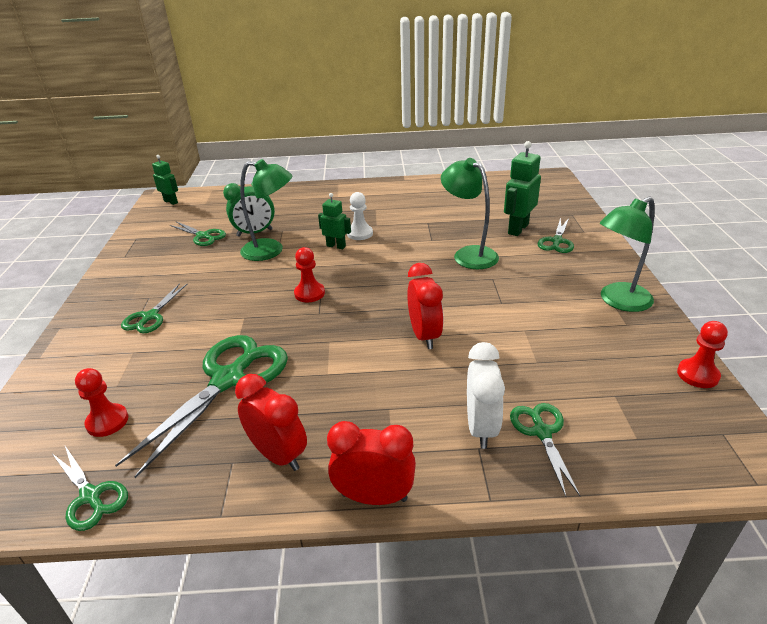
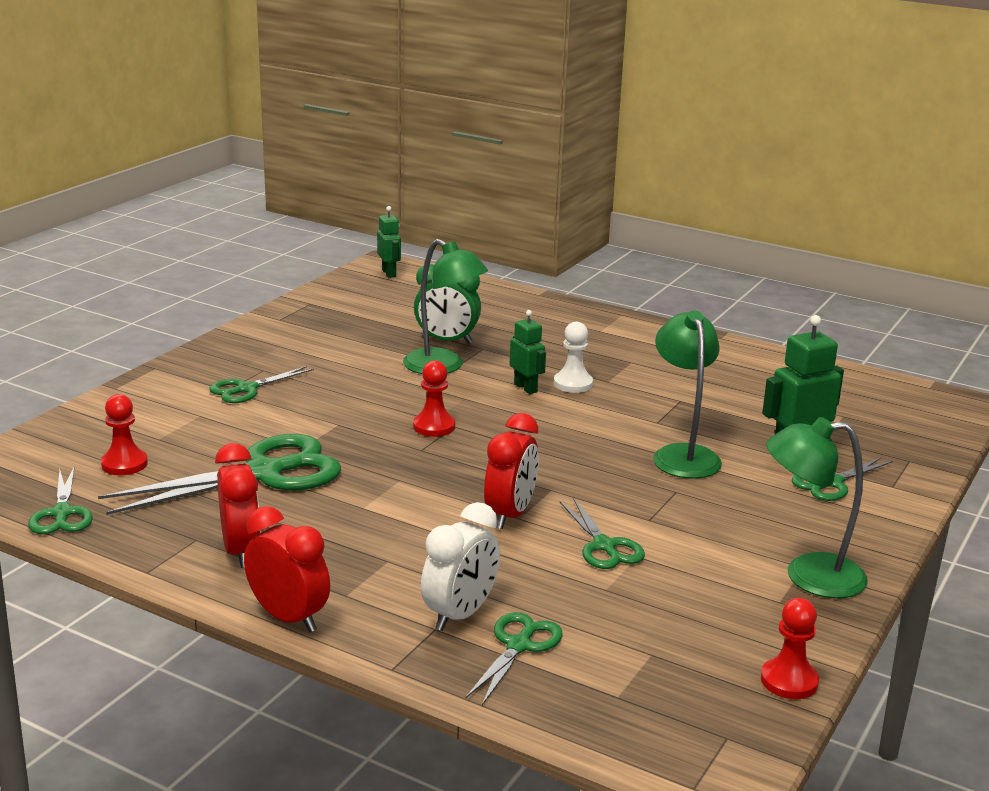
camera: 30 degrees right, 10 degrees down
(203, 236) = (384, 325): green scissors -> green scissors (604, 546)

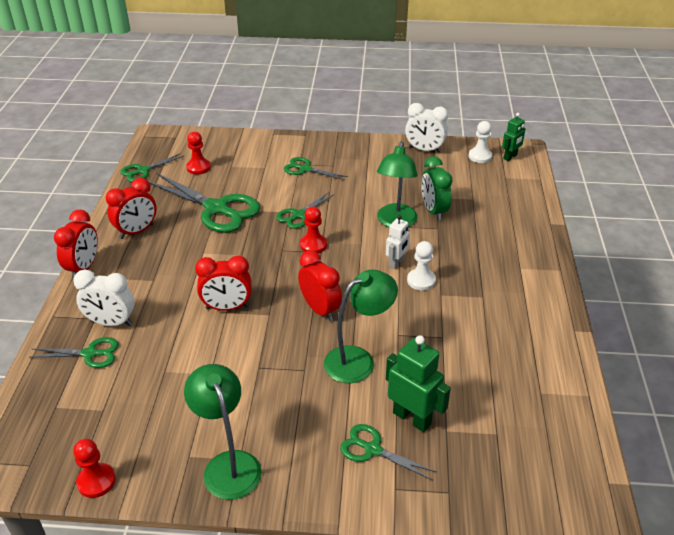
camera: 65 degrees right, 15 degrees up
(307, 309) = (424, 150): none -> white clock
(366, 287) = (480, 156): none -> white pawn
(526, 388) = (396, 263): green robot -> white robot
(572, 454) = (320, 309): none -> red clock
(604, 546) = (213, 356): green scissors -> green scissors (299, 215)

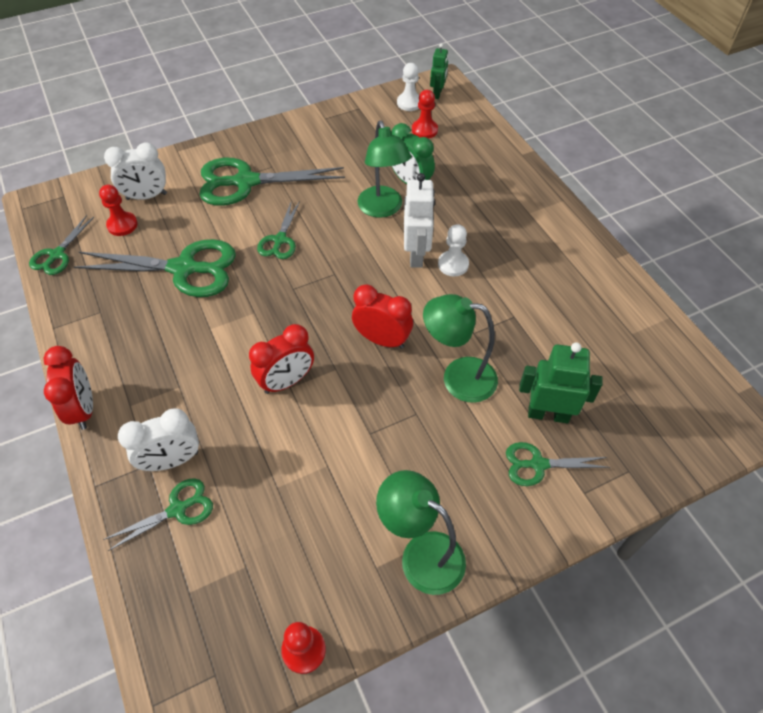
camera: 30 degrees left, 15 degrees up
(137, 231) = (112, 335): red clock -> none
(305, 169) = (245, 182): green scissors -> green scissors, size x1.89
(313, 245) = (321, 269): red pawn -> red pawn (424, 130)
(358, 360) = (458, 377): green lamp -> green lamp turned 105 degrees counterclockwise
(396, 263) = (416, 255): white robot -> white robot, size x1.60
(424, 150) = (351, 114): white clock -> white clock (146, 196)

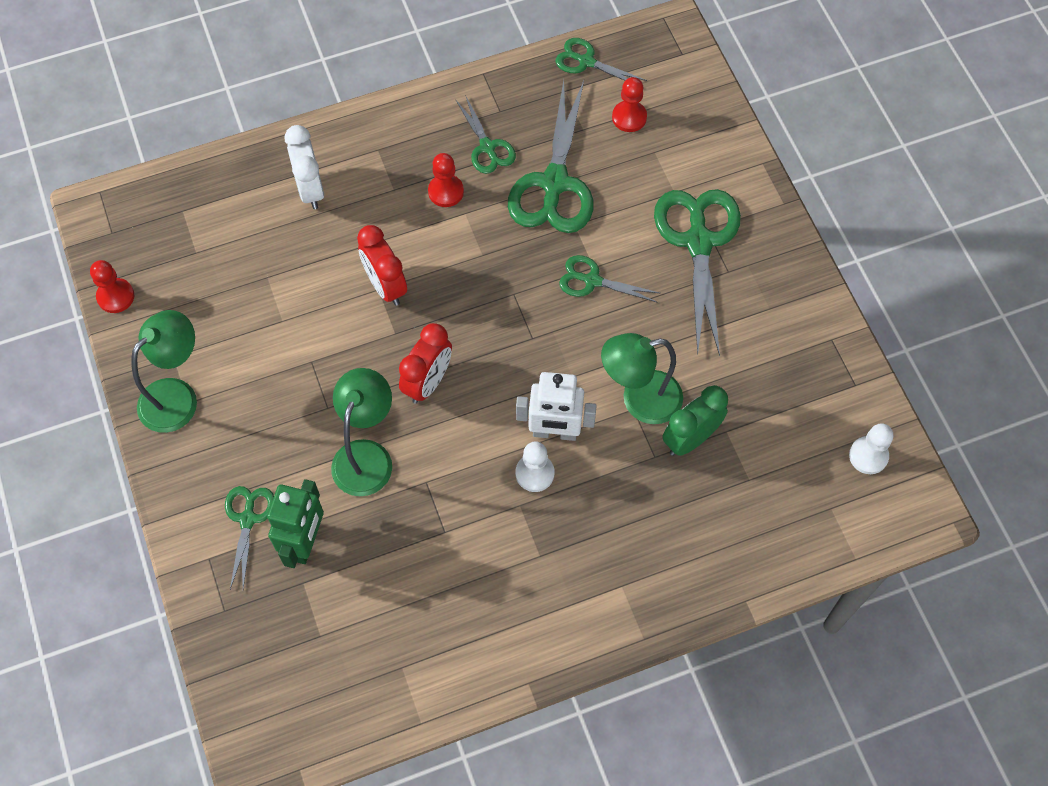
camera: 95 degrees right, 10 degrees up
(84, 409) = (379, 112): red clock -> none
(146, 196) = (677, 137): white clock -> none
(177, 509) = (260, 197): green scissors -> green scissors (487, 147)
(424, 130) = (802, 470): red pawn -> red pawn (446, 191)
(437, 93) = (893, 500): green robot -> none

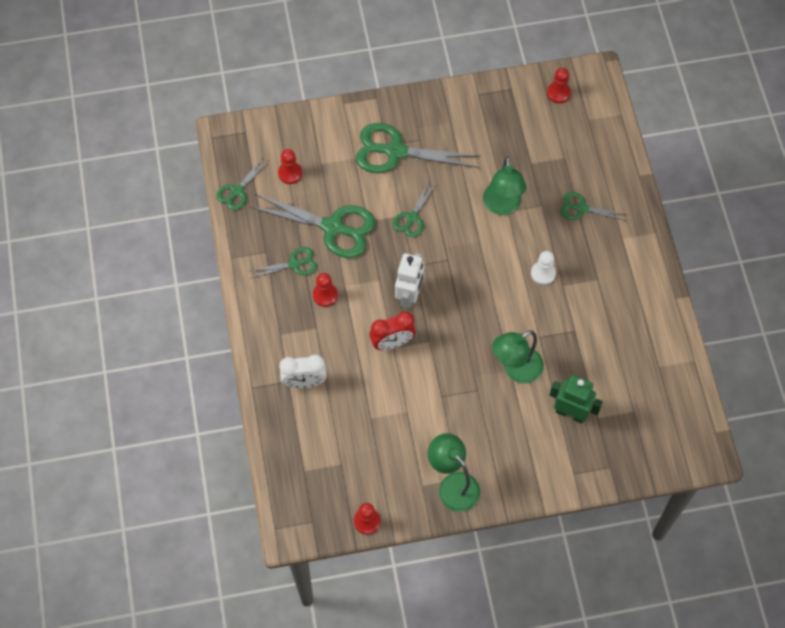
camera: 80 degrees left, 0 degrees up
(248, 519) = (550, 447): green scissors -> green scissors (581, 208)
(366, 455) = (515, 370): green lamp -> green lamp turned 60 degrees counterclockwise
(428, 382) = (469, 326): red clock -> none
(554, 432) = (517, 258): white robot -> white robot (409, 296)
(690, 438) = (533, 183): green clock -> none
(868, 456) = (558, 93): white pawn -> red pawn

